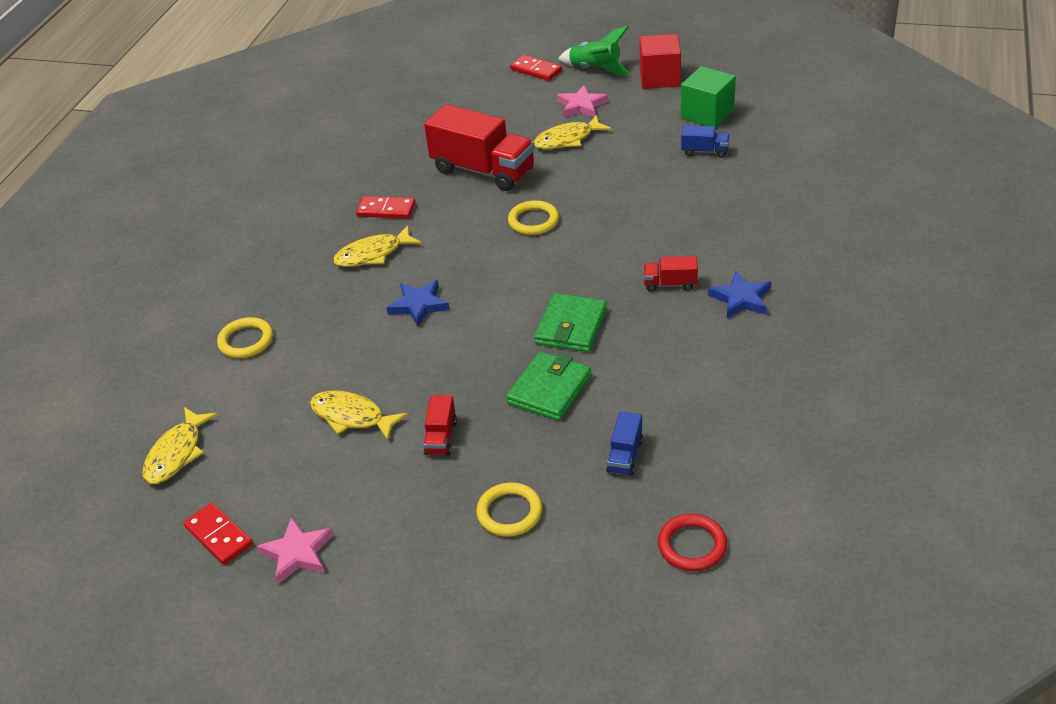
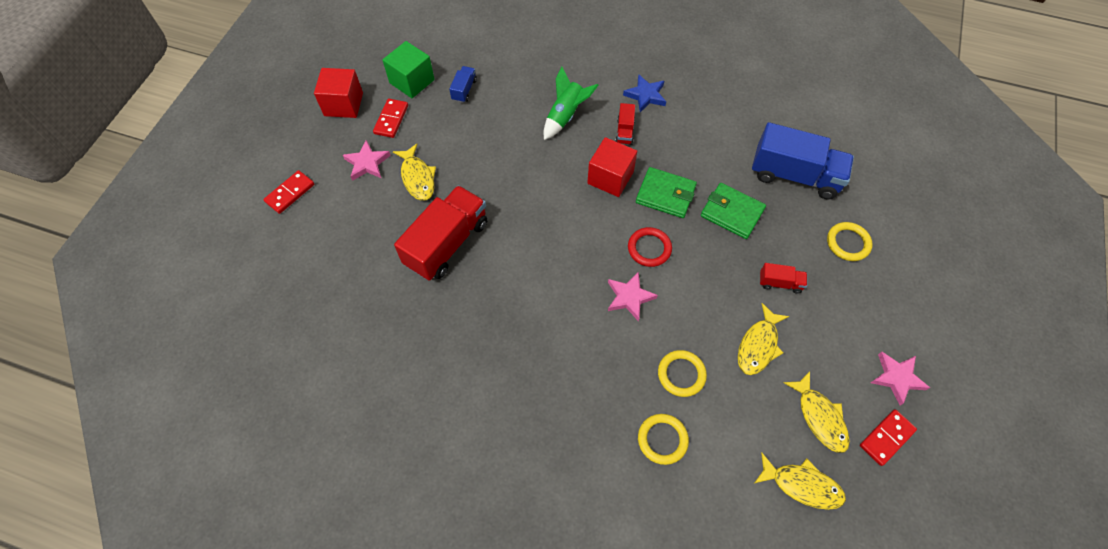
camera: 90 degrees left, 20 degrees up
(372, 254) = (553, 335): yellow fish -> yellow fish (819, 417)
(386, 210) = (488, 324): red domino -> red domino (391, 119)
(419, 305) = (629, 297): blue star -> pink star
(533, 221) = (530, 210): yellow ring -> yellow ring (681, 374)
(591, 277) = (610, 178): none -> red cube
(595, 69) = (309, 147): green rocket -> green rocket (565, 116)
(625, 455) = (794, 175): blue truck -> blue truck, size x2.23
(692, 545) = (866, 150): red ring -> red ring (649, 248)

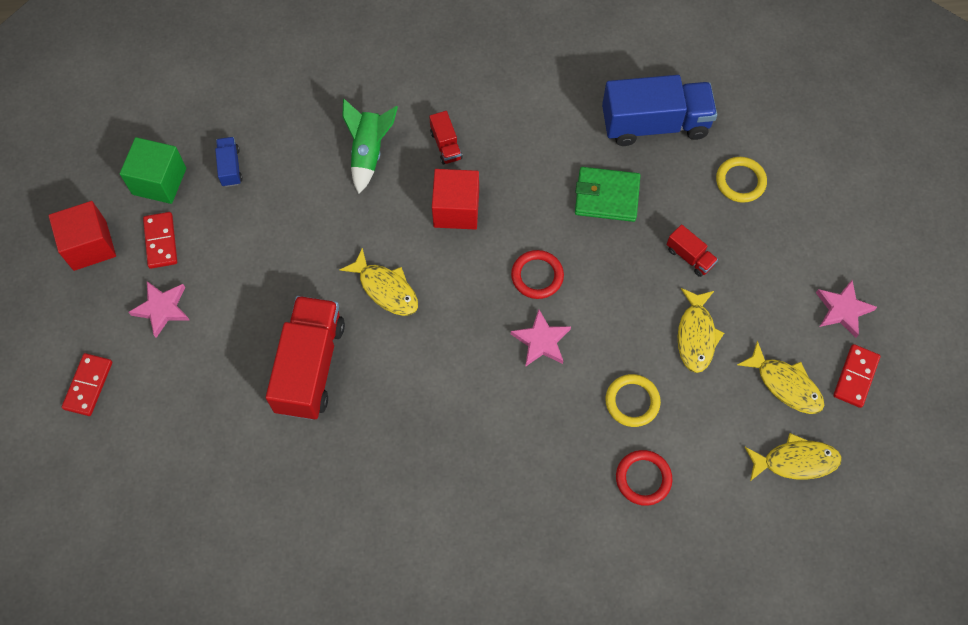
camera: 25 degrees left, 5 degrees up
(417, 178) = (233, 302): yellow fish -> yellow fish (385, 289)
(645, 95) = (449, 89): blue star -> none
(662, 439) = (643, 478): yellow ring -> red ring
(665, 195) = (526, 205): green wallet -> none
(780, 283) = (689, 257): red truck -> red truck turned 60 degrees clockwise

